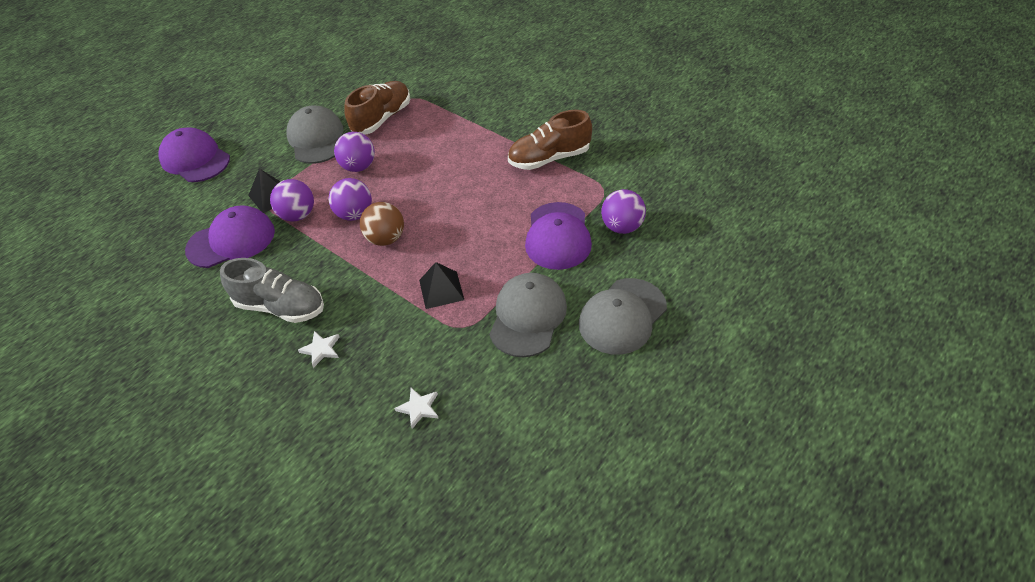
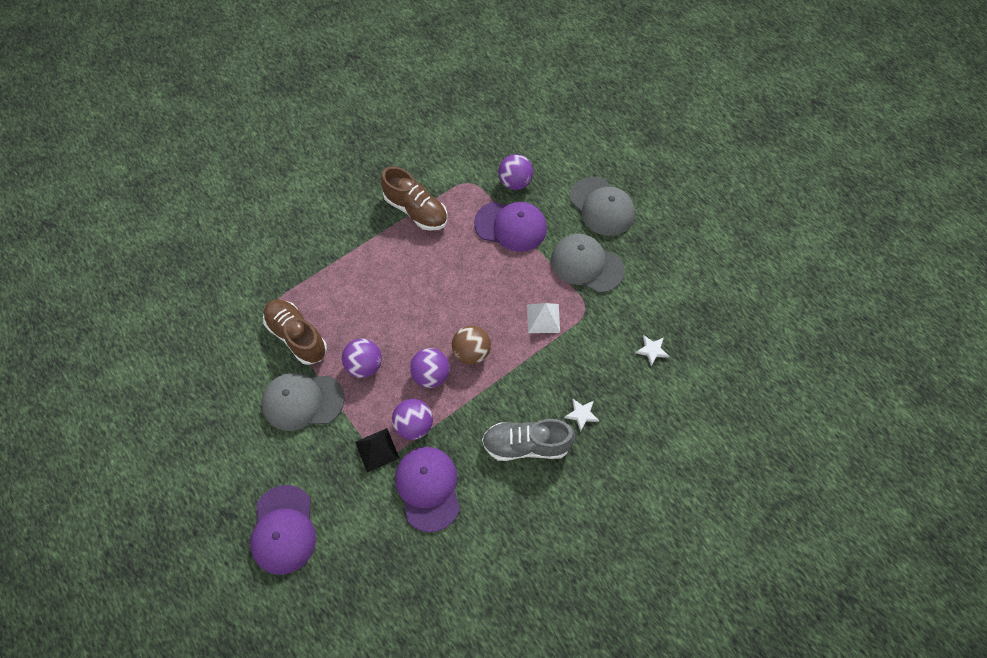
camera: 80 degrees left, 15 degrees up
(195, 159) = (283, 529): purple cap -> purple cap turned 60 degrees counterclockwise
(280, 307) = (526, 445): grey shoe -> grey shoe turned 120 degrees counterclockwise
(441, 290) = (543, 318): black pyramid -> white pyramid
(549, 158) = (416, 210): brown shoe -> brown shoe turned 45 degrees counterclockwise

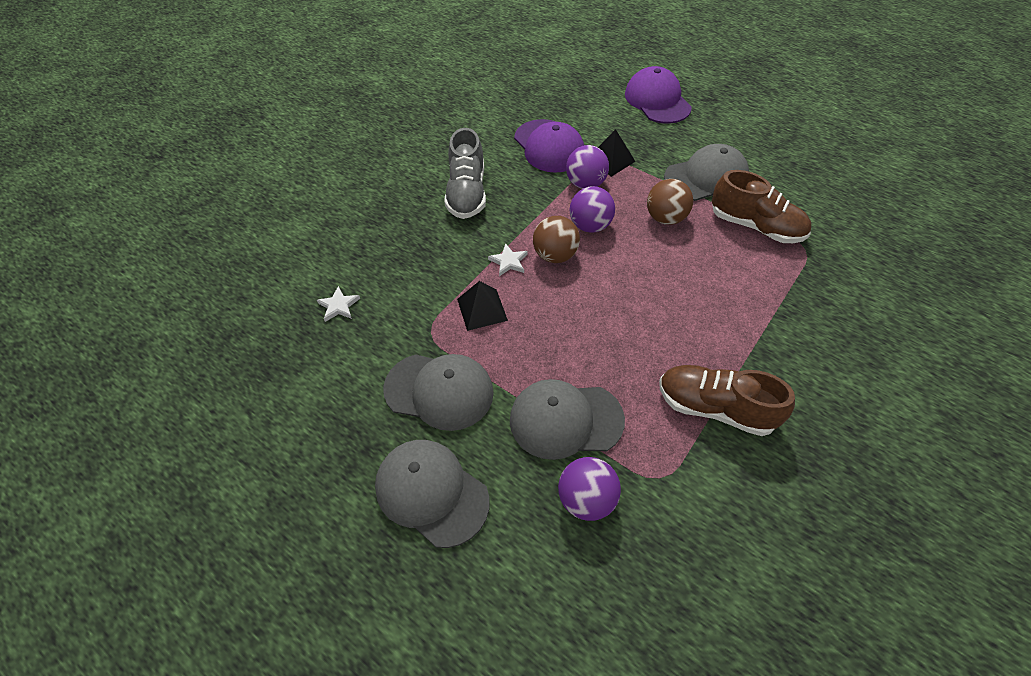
camera: 165 degrees right, 10 degrees down
(364, 365) = (665, 218): purple ball -> brown ball
(511, 226) = (565, 420): purple cap -> grey cap
(526, 445) = (467, 193): grey shoe -> grey shoe turned 105 degrees clockwise
(543, 318) = (482, 309): white pyramid -> black pyramid
(581, 414) = (415, 228): white star -> white star (508, 261)

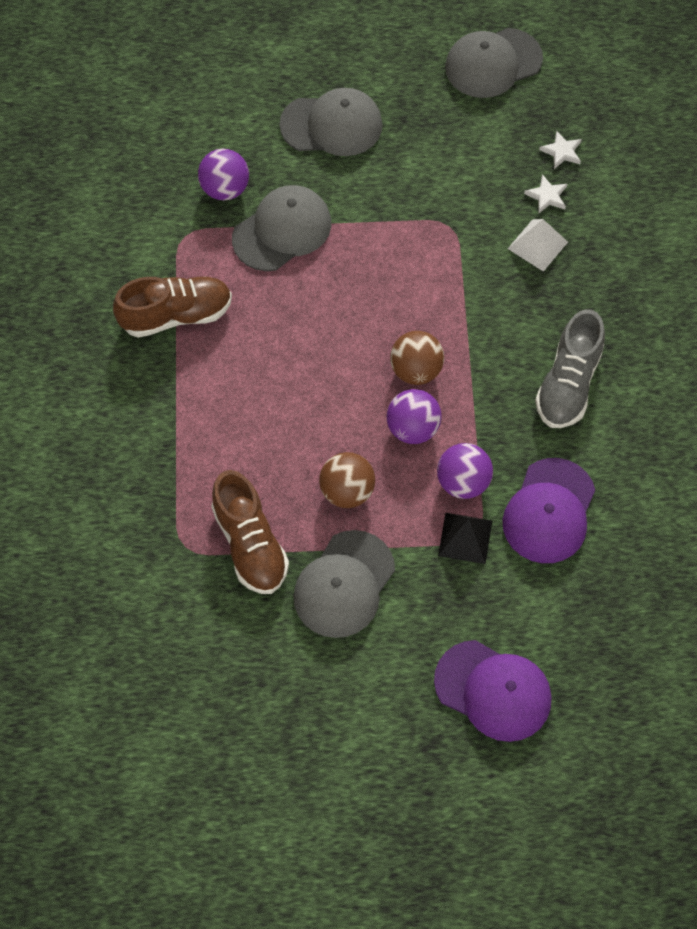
camera: 140 degrees right, 10 degrees up
(386, 278) = (537, 245): none -> white pyramid
(439, 391) = (394, 188): grey cap -> grey cap (493, 63)
(467, 193) = (568, 384): grey shoe -> grey shoe turned 120 degrees counterclockwise
(482, 309) = (428, 273): black pyramid -> none
(508, 261) = (451, 334): white star -> white star (562, 152)
(549, 146) = (549, 511): purple cap -> purple cap turned 90 degrees counterclockwise
(755, 226) = (250, 544): brown shoe -> brown shoe turned 105 degrees counterclockwise

